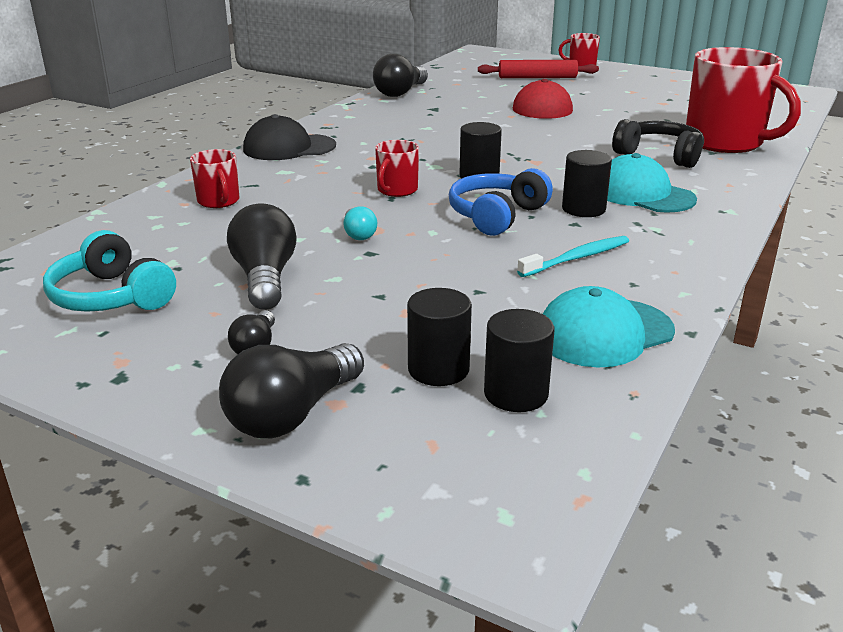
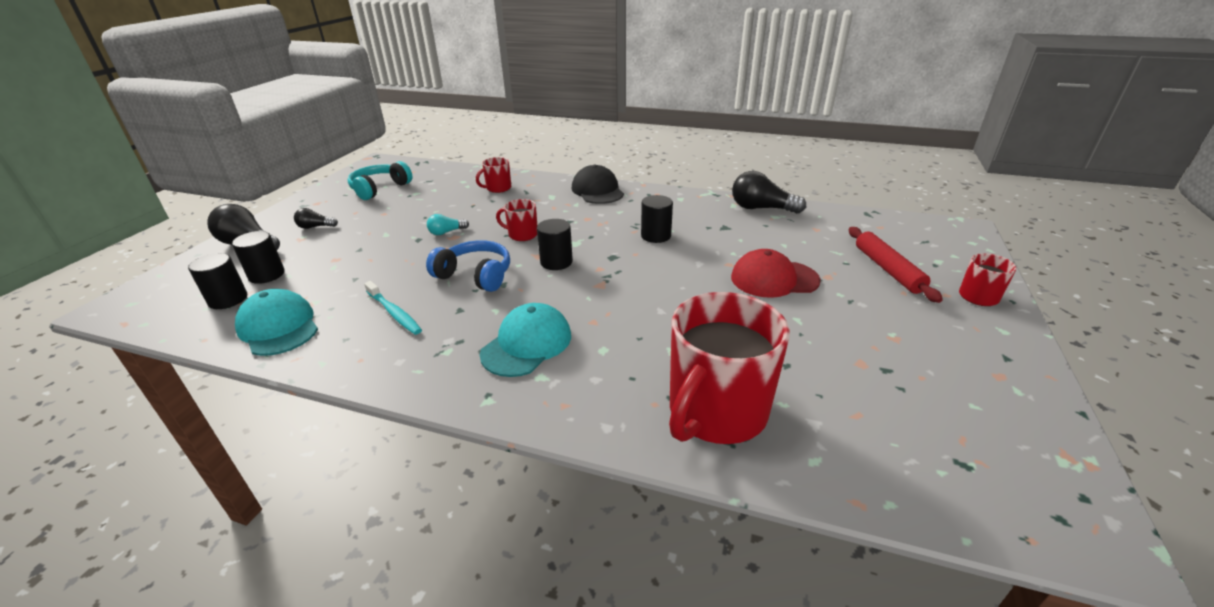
camera: 80 degrees right, 5 degrees up
(265, 278) = (390, 217): black light bulb -> none
(583, 209) = (489, 313): black cylinder -> black cylinder (656, 236)
(659, 155) = (643, 356): black headphones -> none

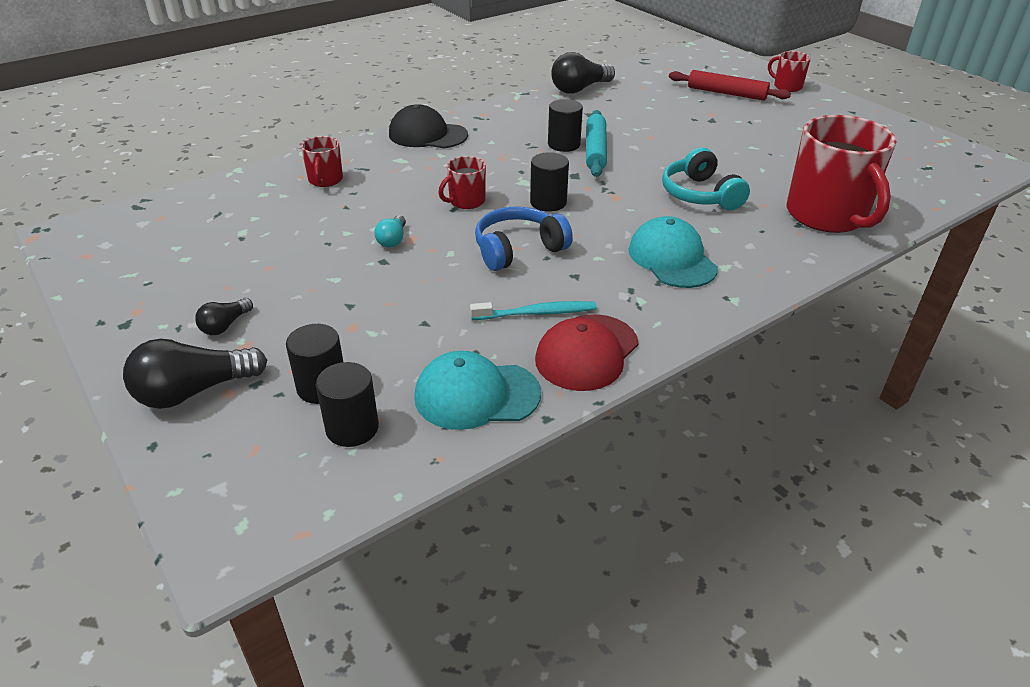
camera: 55 degrees left, 5 degrees up
(380, 189) = (178, 253): turquoise headphones -> turquoise headphones (700, 195)
(666, 250) = (595, 150): none -> turquoise rolling pin
(774, 279) = (692, 131): red cap -> red cap (586, 352)

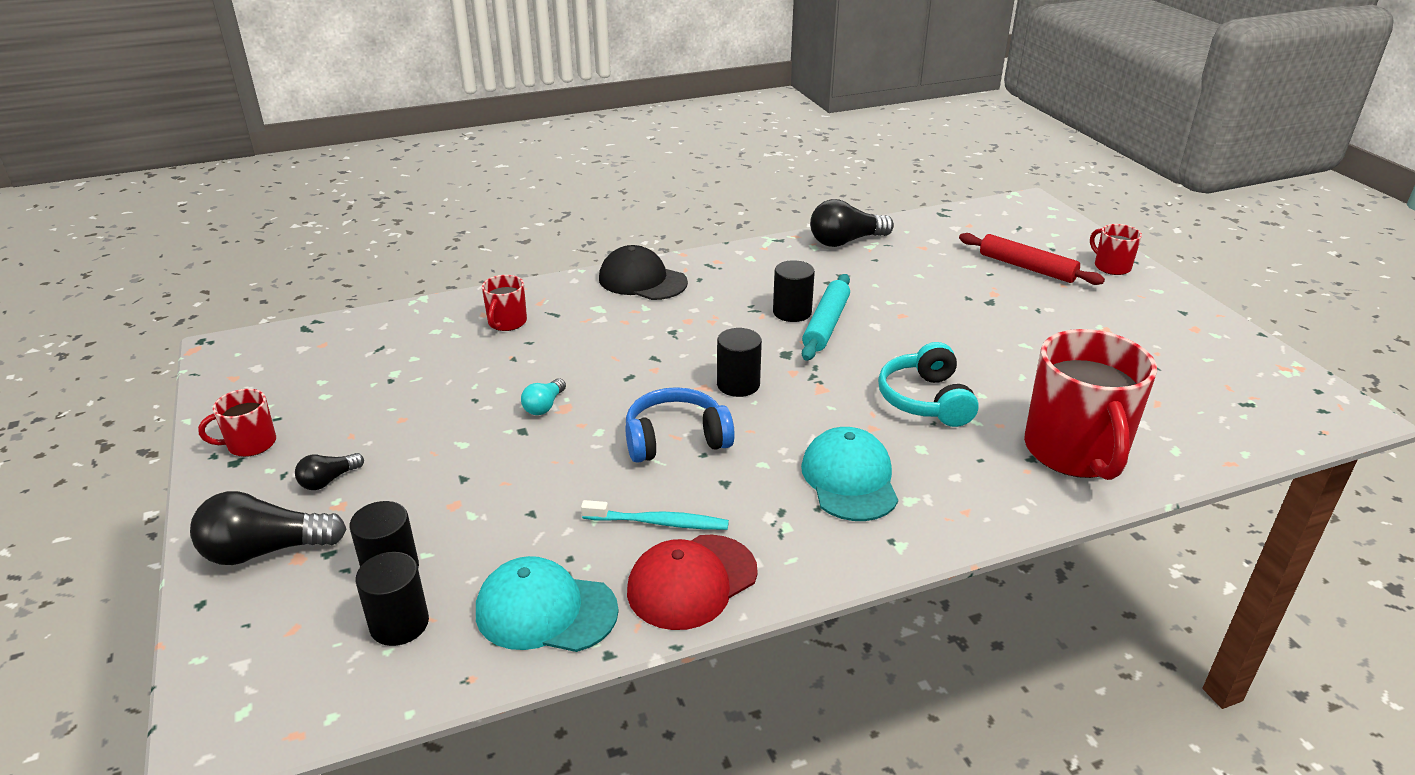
camera: 15 degrees right, 5 degrees down
(466, 201) = (646, 370): red mug -> red mug (250, 444)

